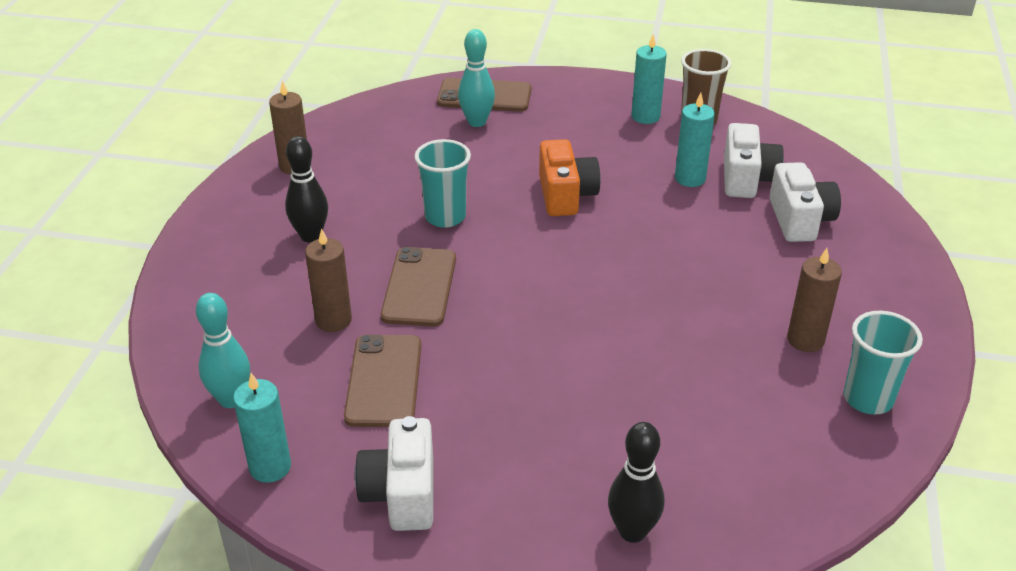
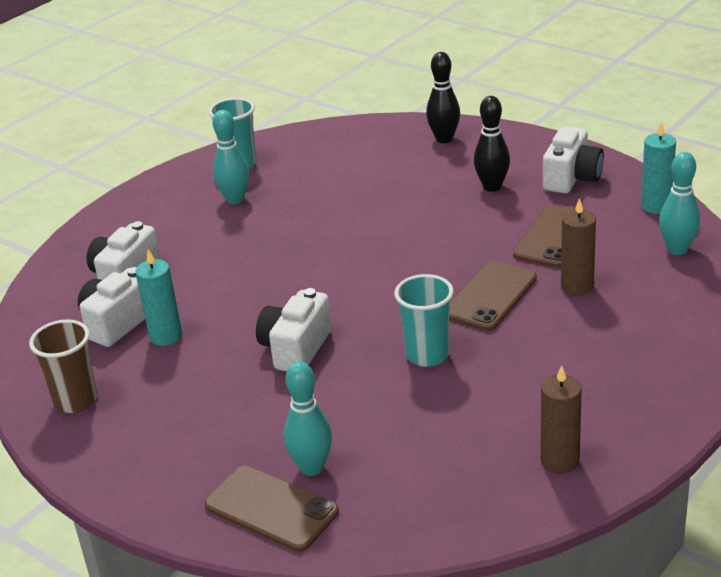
camera: 150 degrees left, 5 degrees down
(310, 236) = (570, 367): black bowling pin -> black bowling pin (492, 187)
(566, 195) = (295, 348): orange camera -> white camera
(645, 116) = (123, 421): turquoise candle -> none
(805, 340) = (235, 199): brown candle -> turquoise bowling pin

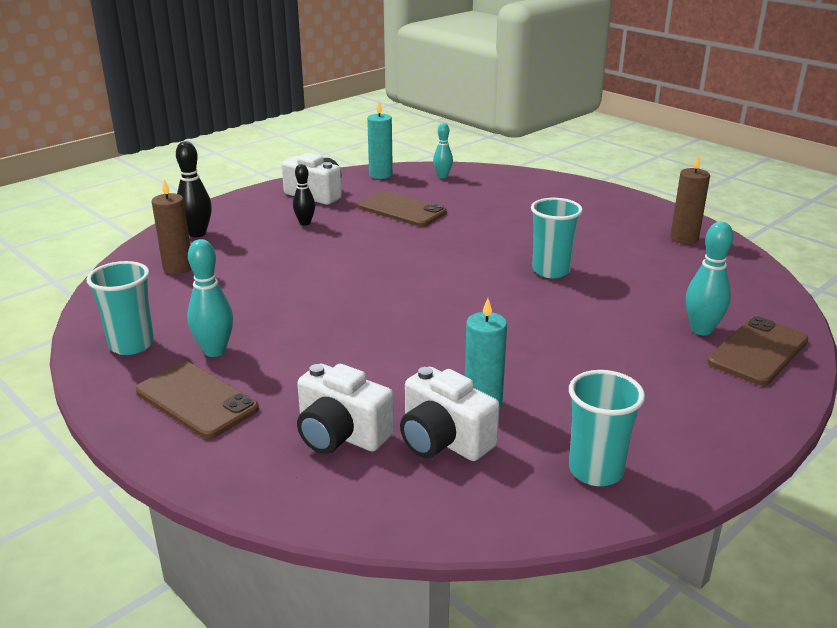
camera: 85 degrees left, 5 degrees down
(76, 400) = (596, 471): brown cup -> turquoise cup
(295, 348) = (526, 328): white camera -> none
(490, 296) = (475, 240): brown phone -> brown phone (196, 400)
(492, 187) = (305, 223): black bowling pin -> black bowling pin, size x0.66
(577, 286) = (475, 210): brown candle -> brown candle (178, 268)
(677, 249) = (442, 176): turquoise bowling pin -> turquoise bowling pin, size x0.66

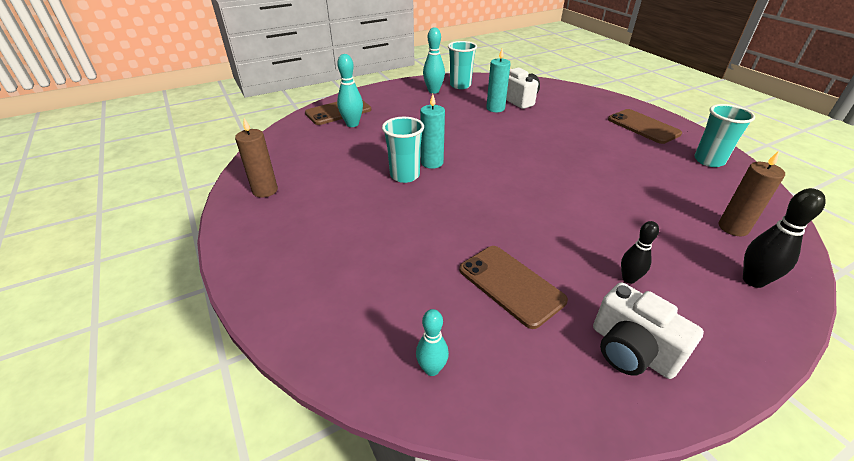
camera: 165 degrees left, 10 degrees up
(215, 351) = (649, 150): turquoise bowling pin -> turquoise bowling pin (433, 91)
(341, 434) = (564, 106): white camera -> none
(380, 175) = (532, 400): turquoise candle -> turquoise candle (432, 162)

